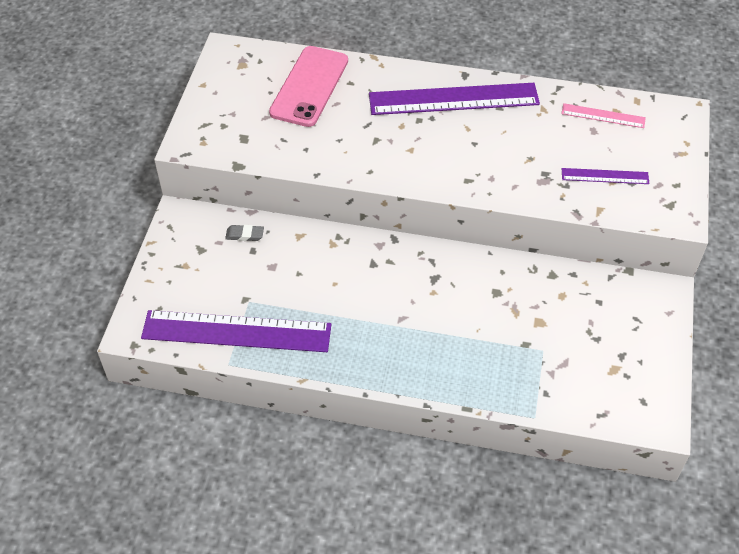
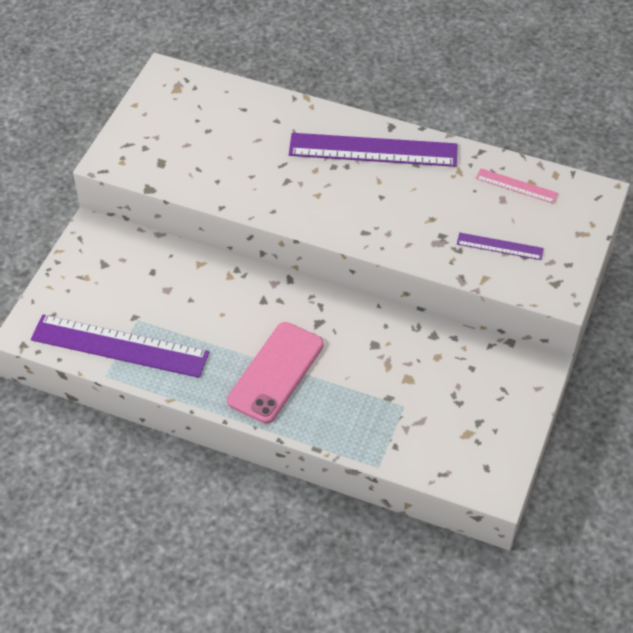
camera: 10 degrees right, 0 degrees up
(245, 235) = (148, 256): grey eraser -> none
(309, 86) = (236, 119): pink phone -> pink phone (276, 372)

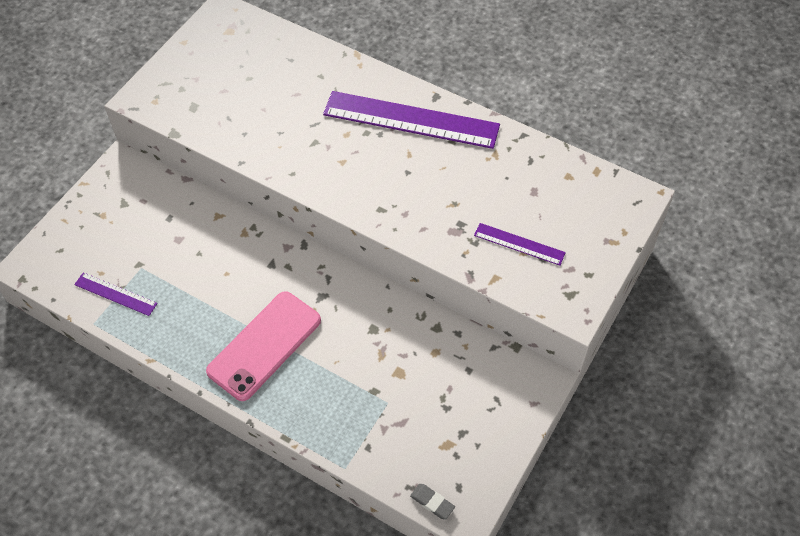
camera: 10 degrees right, 5 degrees up
(119, 346) = (115, 294): purple ruler -> purple ruler, size x0.48
(465, 484) = (432, 502): none -> grey eraser
(516, 186) = (552, 178): pink ruler -> none

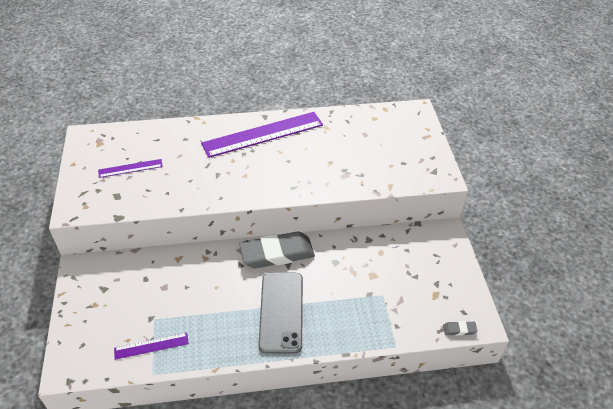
camera: 40 degrees left, 10 degrees down
(264, 345) = (281, 312): pink phone -> grey phone
(320, 277) = (277, 253): none -> grey eraser
(519, 244) = (384, 162): purple ruler -> purple ruler (130, 168)

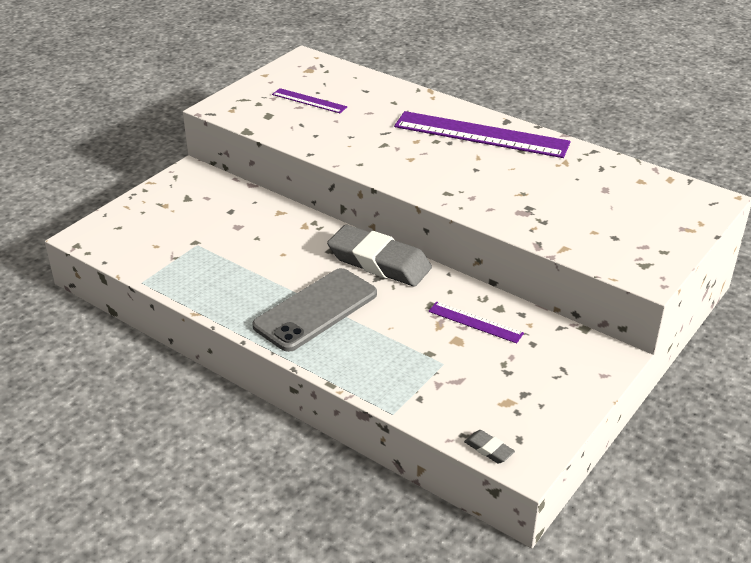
camera: 45 degrees right, 10 degrees down
(151, 346) = (168, 262): purple ruler -> purple ruler (475, 322)

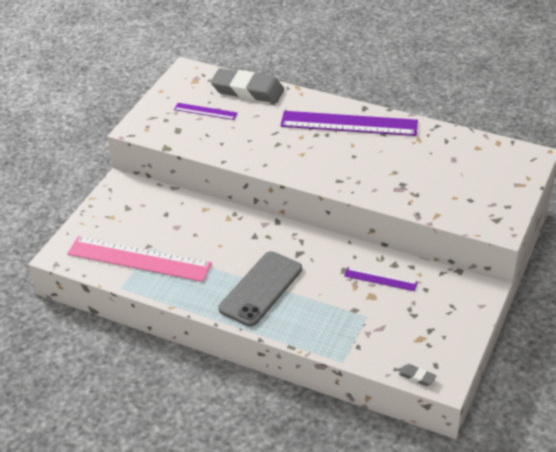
camera: 10 degrees left, 5 degrees up
(177, 254) = (139, 259): none -> pink ruler
(379, 262) = (295, 240): grey eraser -> grey eraser (247, 90)

